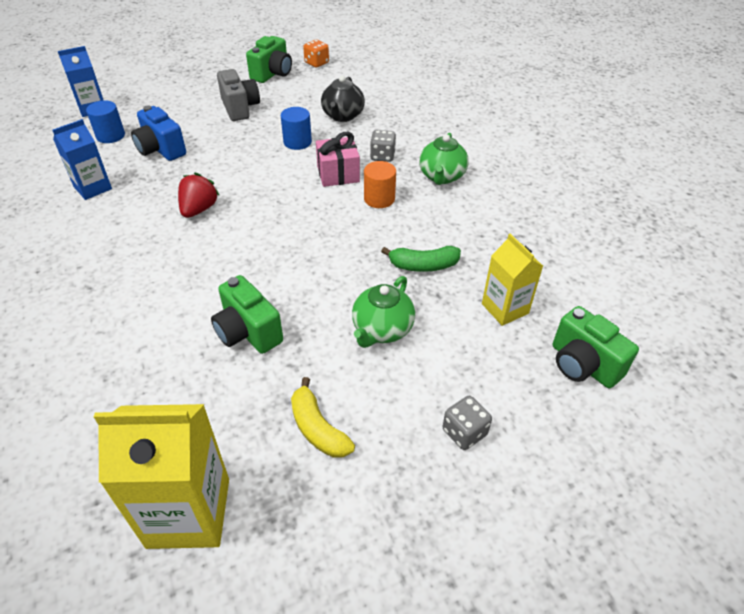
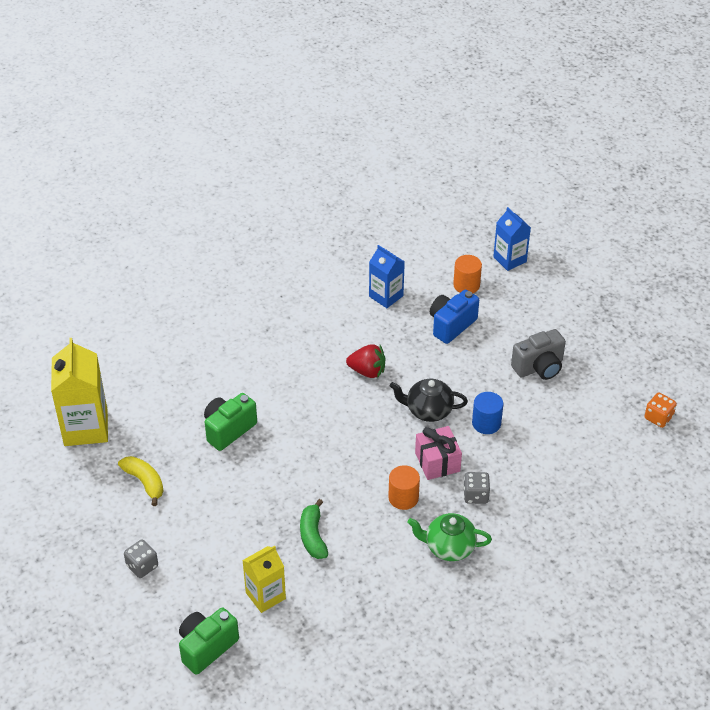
camera: 85 degrees right, 0 degrees up
(110, 136) = (466, 285): blue cylinder -> orange cylinder
(272, 74) = (619, 382): green camera -> none
(318, 428) = (144, 482): yellow banana -> yellow banana turned 90 degrees clockwise
(342, 116) = (545, 454): black teapot -> black teapot (428, 410)
(382, 330) = (236, 511): green teapot -> none

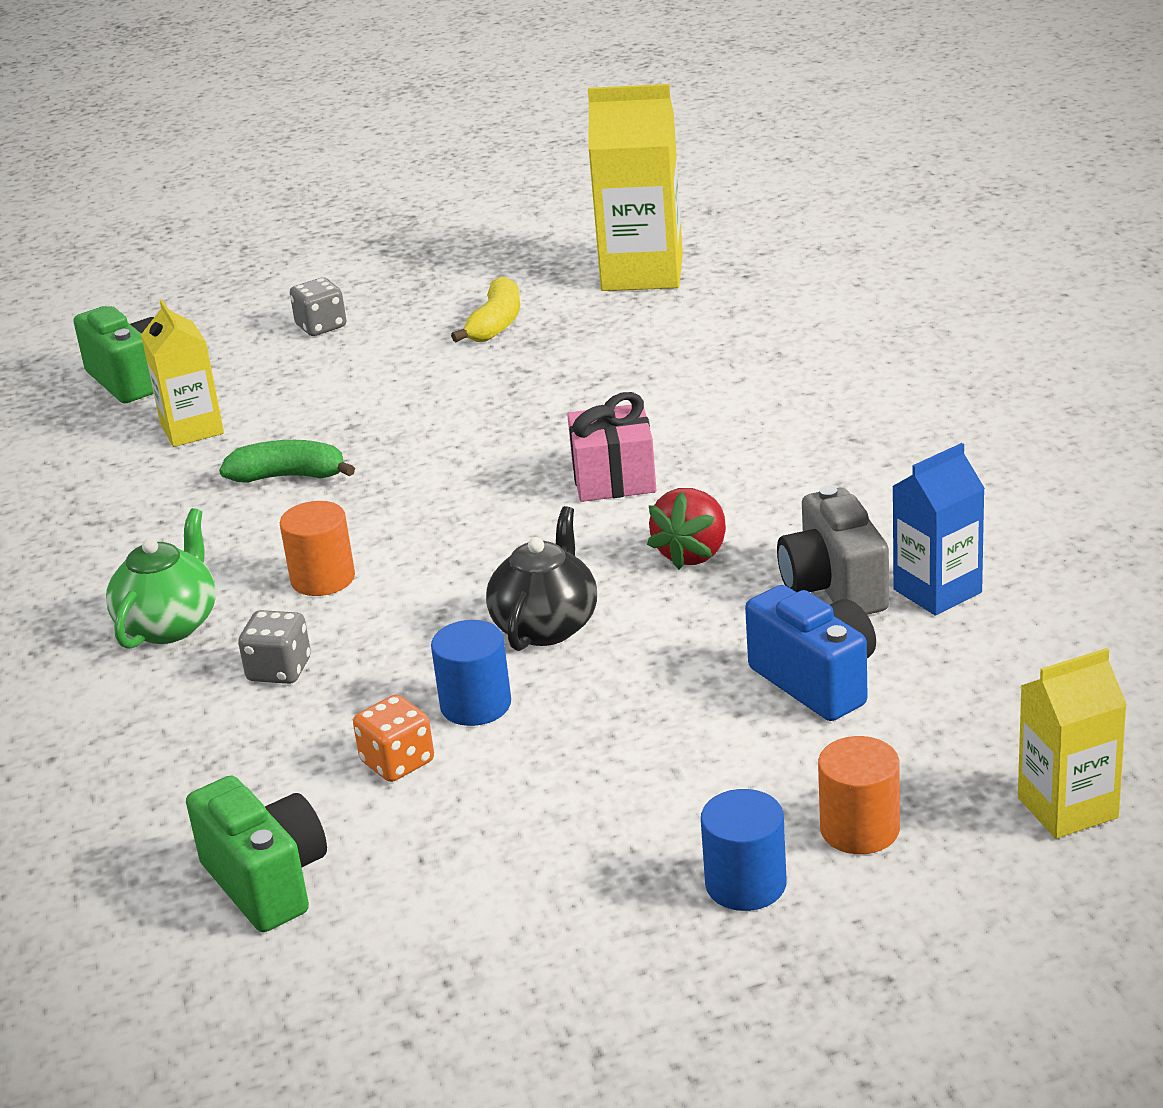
camera: 105 degrees right, 15 degrees down
(144, 482) = (496, 324): yellow banana -> yellow banana turned 45 degrees counterclockwise
(228, 430) = (585, 397): green camera -> green camera (267, 882)
(437, 462) = (394, 627): pink gift -> pink gift (614, 479)
(466, 285) = (965, 719): orange cylinder -> orange cylinder (859, 829)
(509, 259) = (1067, 808): blue carton -> yellow carton
(539, 367) = (629, 811): grey camera -> grey camera (834, 588)
(569, 332) = (745, 884): none -> blue cylinder
(658, 417) = (372, 1012): orange dice -> orange dice (397, 762)

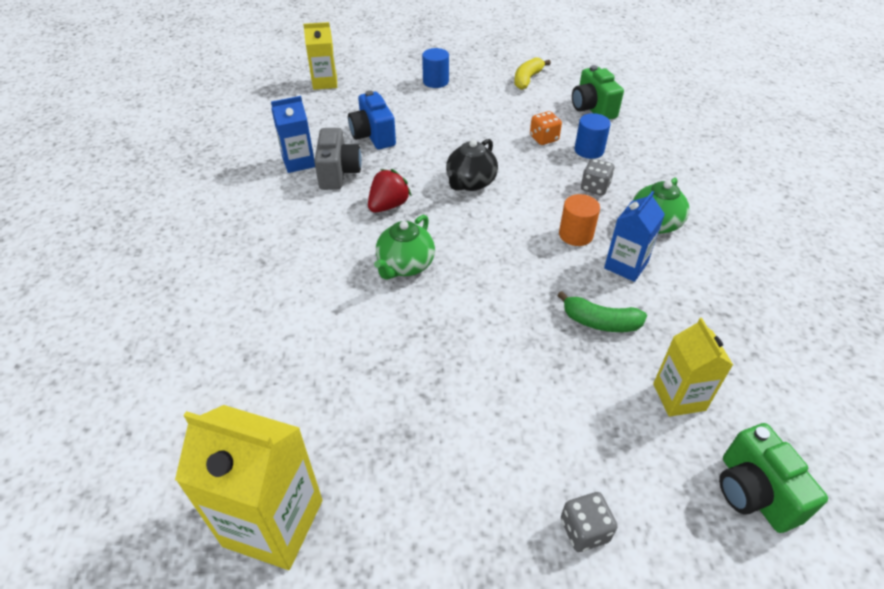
camera: 170 degrees left, 15 degrees up
(237, 551) = (626, 265): none -> blue carton
(475, 705) = (509, 154): blue cylinder -> blue cylinder (589, 150)
(496, 324) = (428, 474): yellow banana -> yellow banana (527, 79)
(614, 479) = (405, 265): pink gift -> green teapot
(859, 829) = (392, 88): orange cylinder -> none

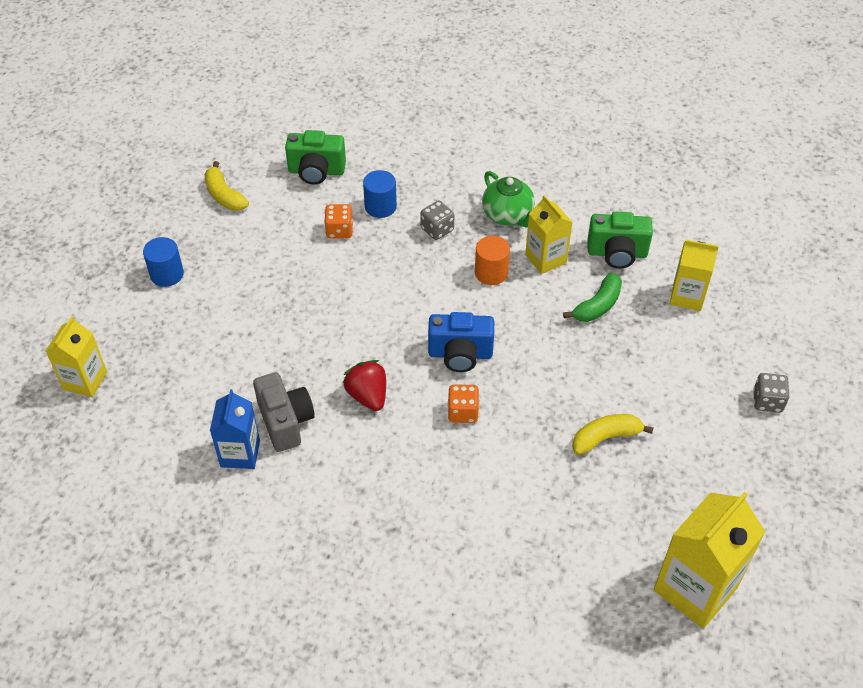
camera: 65 degrees left, 5 degrees up
(338, 173) = (285, 422): grey camera -> grey camera turned 45 degrees clockwise
(373, 136) = (236, 369): blue camera -> blue camera (460, 354)
(405, 265) = (463, 412): green teapot -> orange dice
(435, 379) = (605, 438): none -> yellow banana
(470, 183) = (373, 317): black teapot -> none
(626, 265) = (545, 259): blue carton -> yellow carton
(753, 492) = (773, 299): green camera -> green camera (617, 253)

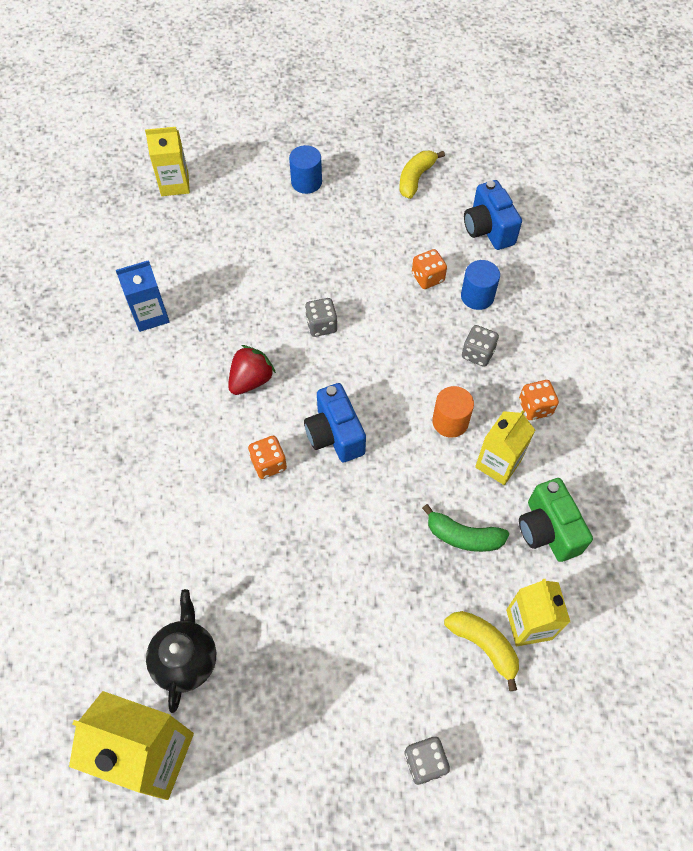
camera: 65 degrees right, 10 degrees up
(285, 422) = (195, 332): grey camera -> none
(316, 171) = (488, 229): green camera -> blue camera
(341, 323) = (321, 325): none -> grey dice
(508, 215) = (535, 407): green teapot -> orange dice
(605, 438) = (297, 604): yellow banana -> yellow banana (483, 645)
(620, 536) = (186, 659): none -> black teapot

